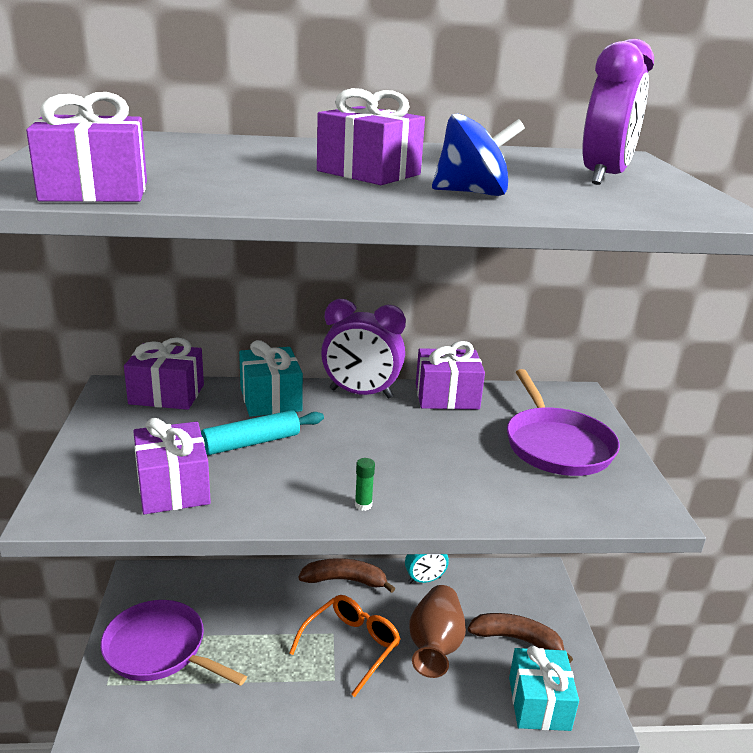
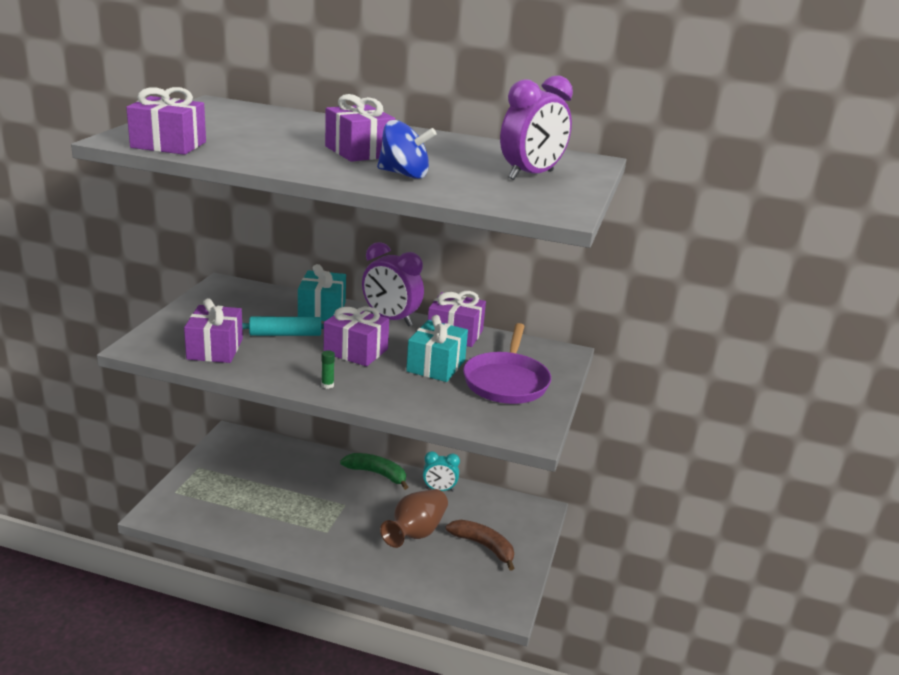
camera: 20 degrees right, 0 degrees up
(159, 649) = (219, 481): purple pan -> none
(167, 394) = (253, 294): purple gift -> purple gift (356, 351)
(345, 580) = (377, 474): brown banana -> green banana
(351, 646) = (353, 516): orange glasses -> none
(539, 703) = (468, 589): turquoise gift -> turquoise gift (436, 366)

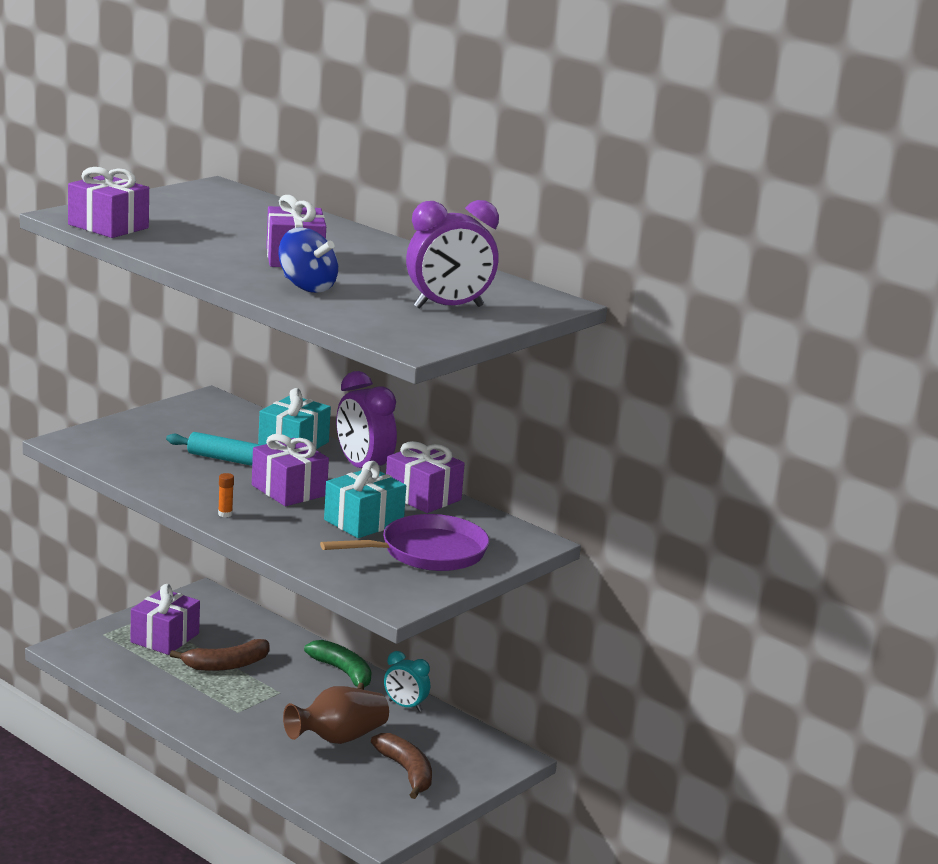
camera: 25 degrees right, 5 degrees down
(215, 349) = (141, 459): purple gift -> purple gift (165, 638)
(289, 492) = (226, 665): none -> brown banana
(327, 385) = (225, 514): green glue stick -> orange glue stick
(506, 381) = (427, 552): purple pan -> purple pan turned 150 degrees counterclockwise

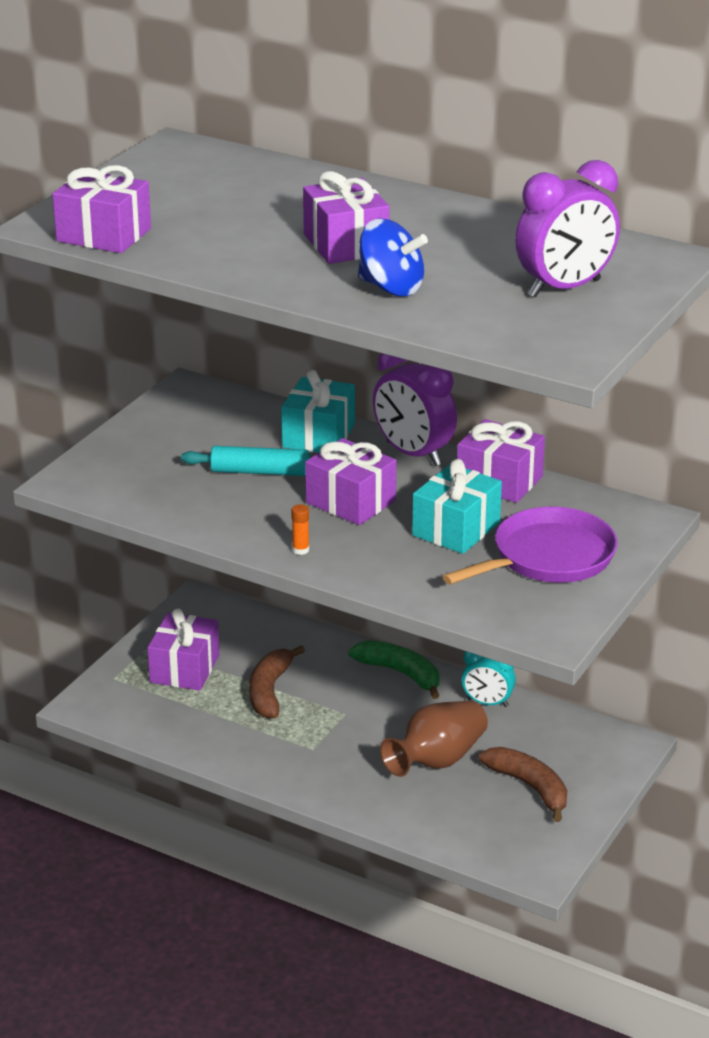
camera: 10 degrees left, 10 degrees up
(226, 665) = (269, 690): brown banana -> brown banana turned 135 degrees clockwise

